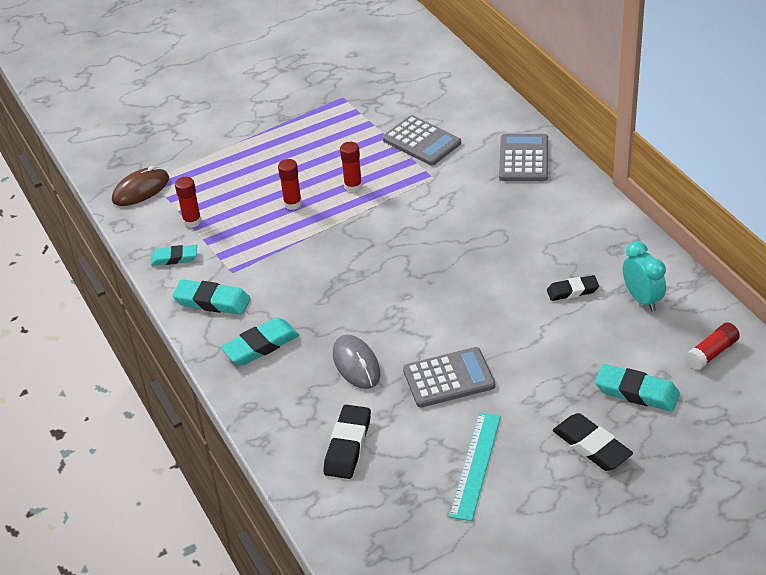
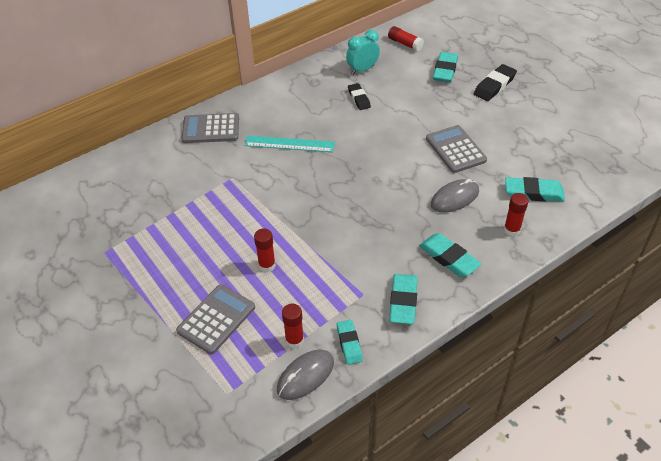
camera: 100 degrees left, 5 degrees up
(141, 190) = (244, 399): brown mouse -> none
(150, 227) = (305, 376): none -> grey mouse
(347, 445) = (533, 193): black eraser -> turquoise eraser
(353, 186) = (242, 226): red glue stick -> red glue stick (512, 230)
(421, 141) = (182, 189): grey calculator -> grey calculator (216, 319)
(475, 465) = (527, 131): turquoise ruler -> turquoise ruler (289, 144)

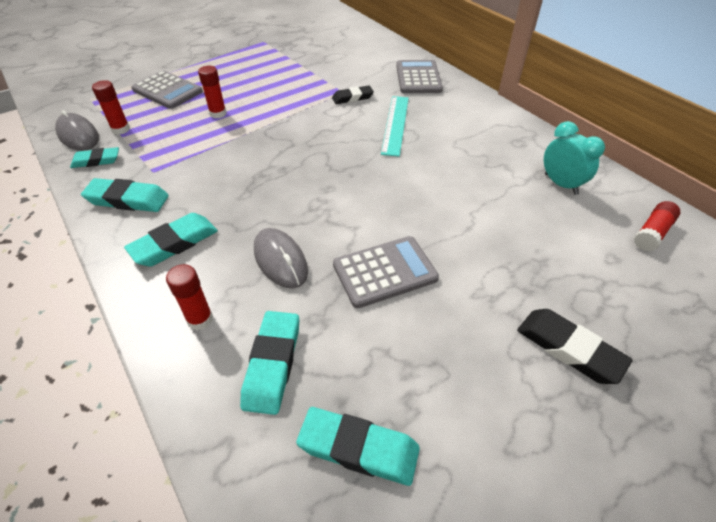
camera: 90 degrees right, 0 degrees up
(359, 98) = (491, 178): black eraser -> black eraser (352, 98)
(445, 70) = (594, 279): turquoise eraser -> turquoise eraser (358, 448)

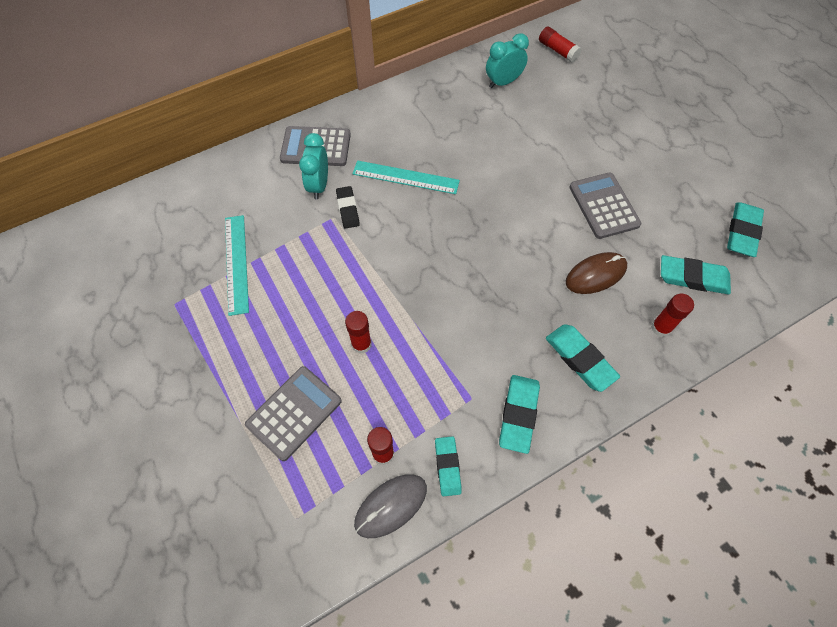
camera: 85 degrees left, 15 degrees up
(280, 260) = (596, 275): grey mouse -> brown mouse
(296, 58) = (236, 263): none -> turquoise ruler
(376, 83) = (319, 185): none -> turquoise clock
(569, 349) = (660, 120): black eraser -> none

